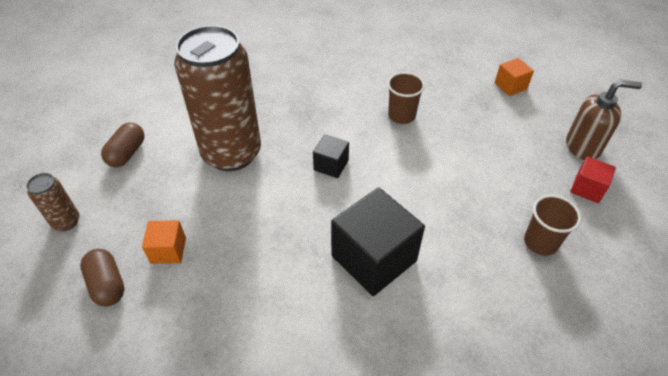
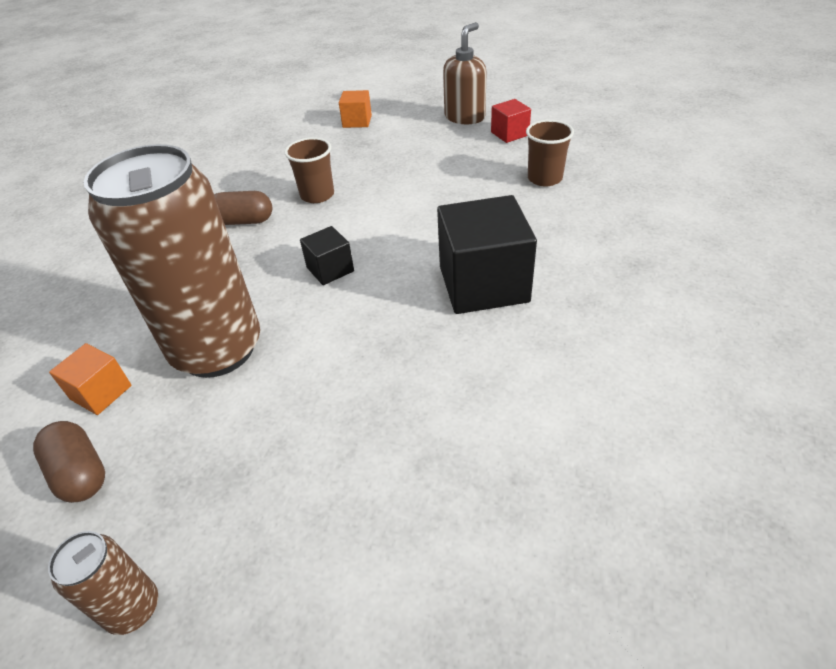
camera: 55 degrees left, 5 degrees down
(107, 284) = (316, 575): brown capsule -> brown capsule (244, 221)
(168, 250) = (318, 473): orange cube -> orange cube (101, 392)

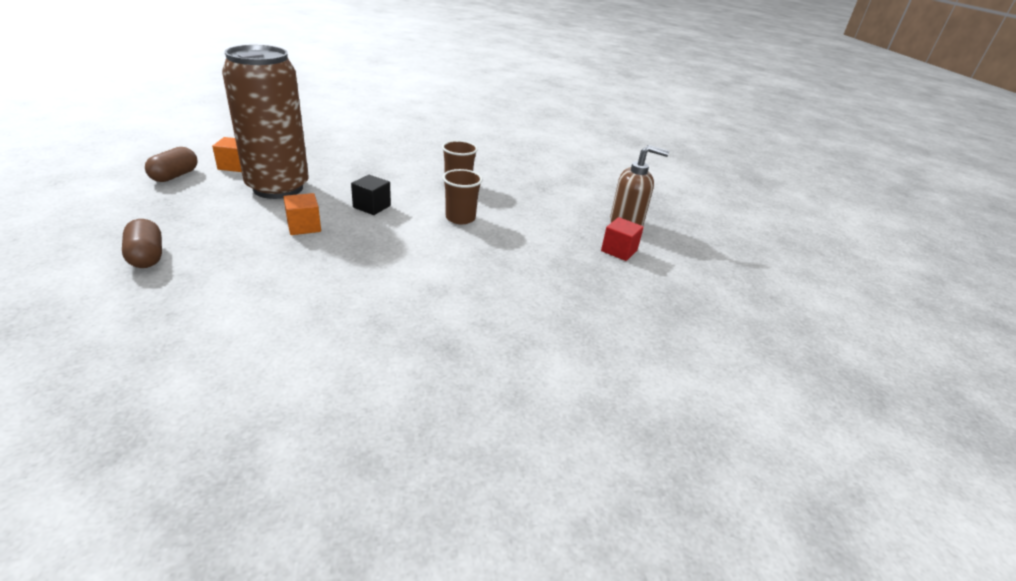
camera: 55 degrees right, 10 degrees down
(133, 608) = (84, 210): brown can -> none
(244, 221) = (411, 167): brown capsule -> brown capsule (147, 256)
(357, 121) = (572, 180): orange cube -> orange cube (304, 226)
(483, 284) = (381, 270): black cube -> none
(544, 178) = (556, 279): brown cup -> brown cup (460, 218)

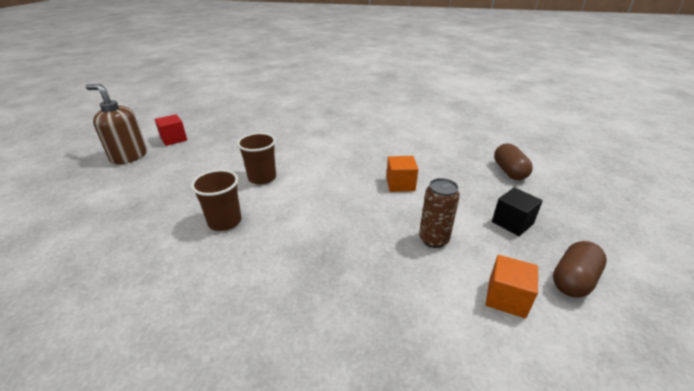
camera: 155 degrees left, 0 degrees up
(278, 188) = (433, 239): brown can -> brown can, size x0.42
(372, 206) = (336, 200): black cube -> black cube (512, 223)

